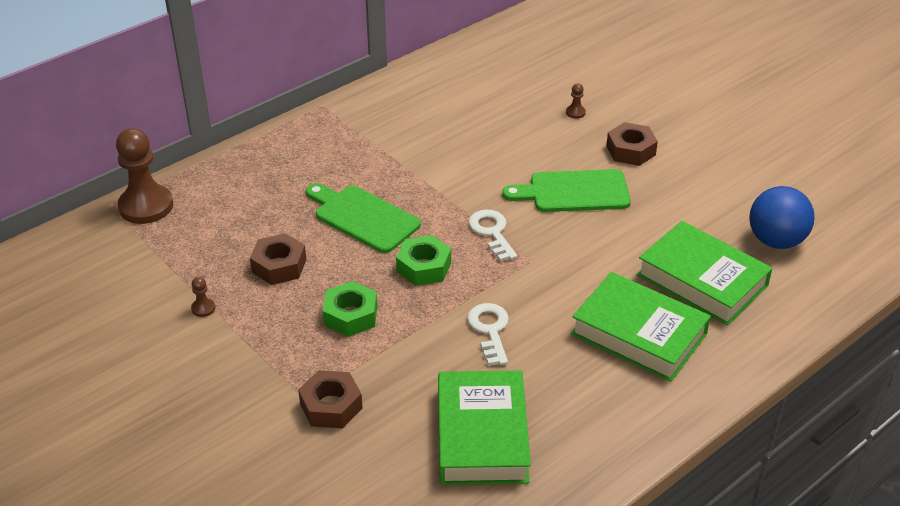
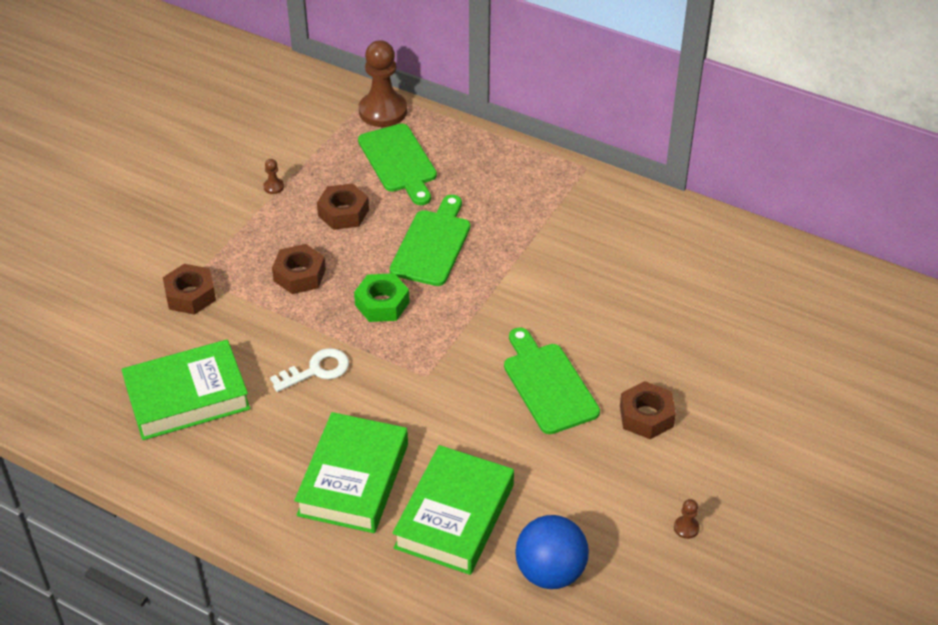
camera: 70 degrees right, 5 degrees up
(231, 212) = (399, 161): none -> green cutting board
(350, 315) = (299, 275): green nut -> brown nut
(492, 232) = (453, 338): white key -> none
(575, 112) = (690, 355): brown pawn -> brown pawn (686, 528)

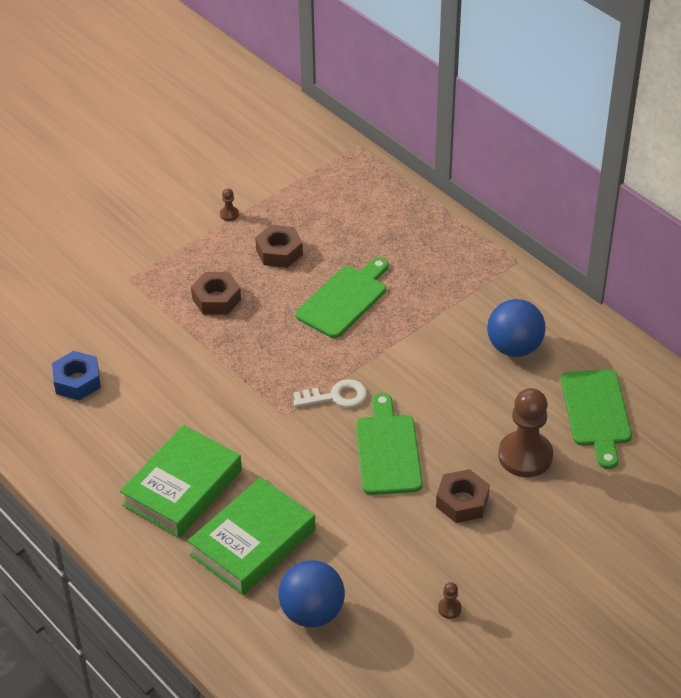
camera: 20 degrees right, 0 degrees up
(187, 396) = (77, 381): green book -> blue nut
(190, 295) = (117, 294): brown nut -> none
(316, 370) = (194, 386): white key -> white key (336, 396)
(382, 304) = (276, 342): green nut -> none
(383, 111) = (356, 166): brown pawn -> brown pawn (525, 456)
(399, 161) = (349, 216): green cutting board -> green cutting board (596, 412)
(623, 252) = (514, 347): none -> blue ball

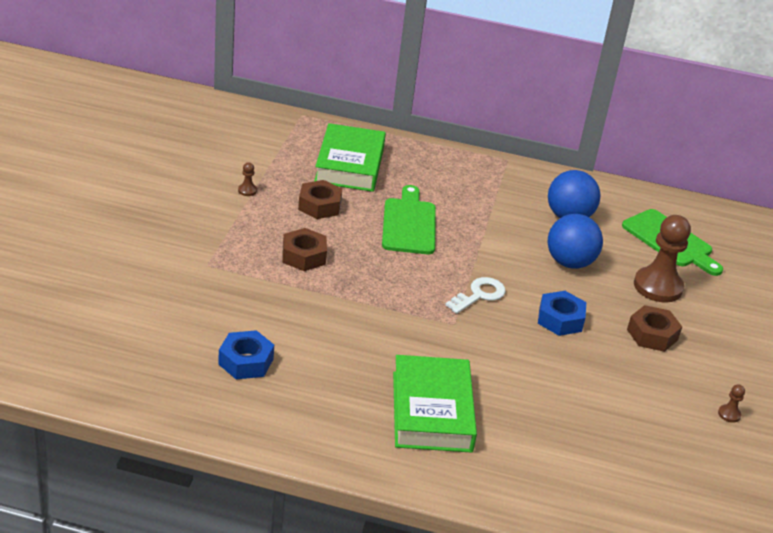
camera: 40 degrees left, 10 degrees down
(253, 542) = (535, 430): green book -> green book (350, 165)
(312, 612) = (638, 463): blue ball -> blue ball (569, 263)
(387, 450) = (560, 319): green cutting board -> blue nut

